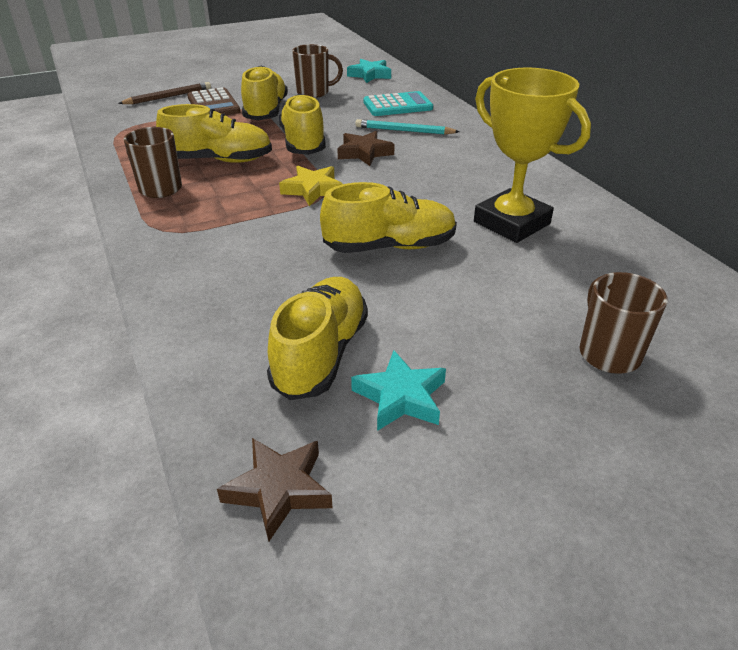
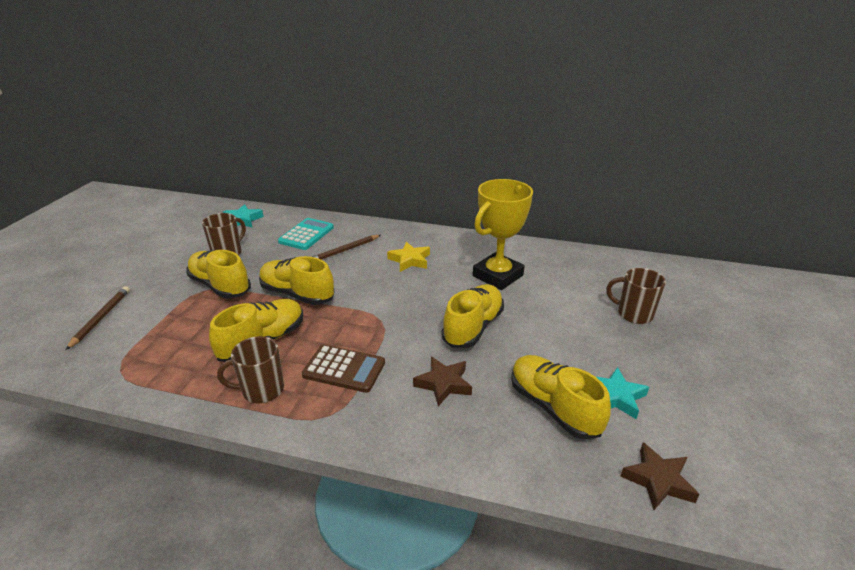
camera: 50 degrees left, 5 degrees down
(213, 104) = (162, 303): brown calculator -> brown calculator (344, 369)
(313, 190) = (368, 322): yellow star -> yellow star (410, 260)
(364, 153) = (350, 279): brown star -> brown star (443, 384)
(404, 131) = (344, 250): turquoise pencil -> brown pencil
(511, 223) = (498, 276): yellow trophy -> yellow trophy turned 45 degrees counterclockwise

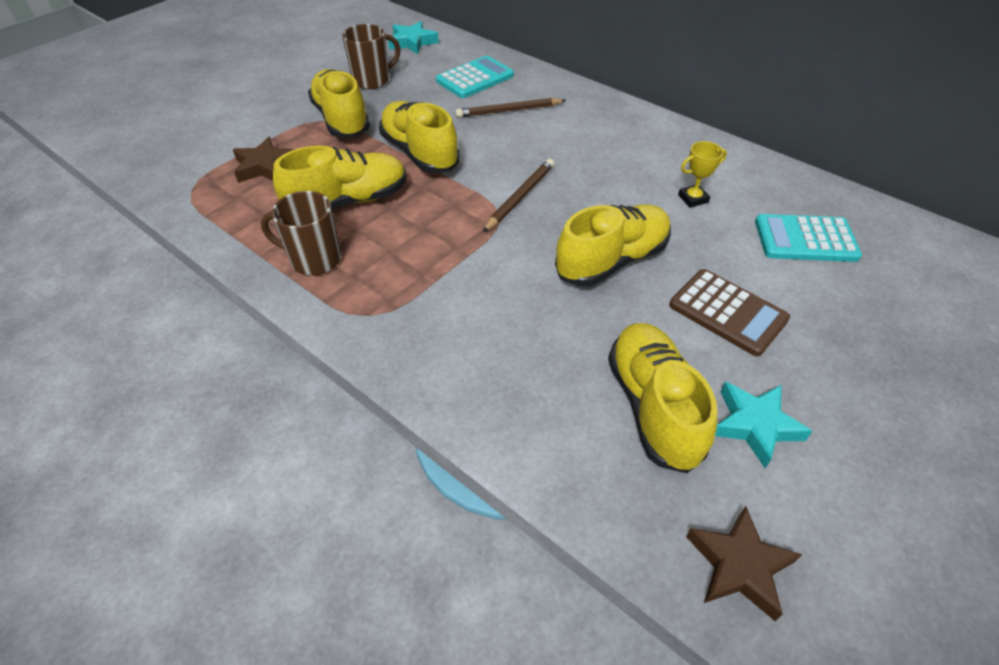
camera: 25 degrees right, 15 degrees up
(101, 318) = (205, 125): brown pencil -> brown pencil (520, 197)
(344, 369) = (418, 264): brown calculator -> brown calculator (728, 312)
(410, 260) = (584, 145): yellow star -> none
(443, 384) = (525, 324): brown star -> brown star (265, 166)
(498, 276) = (693, 199): yellow trophy -> yellow trophy, size x0.41
(575, 282) = (805, 239): none -> turquoise calculator
(633, 314) = (869, 315): brown mug -> none

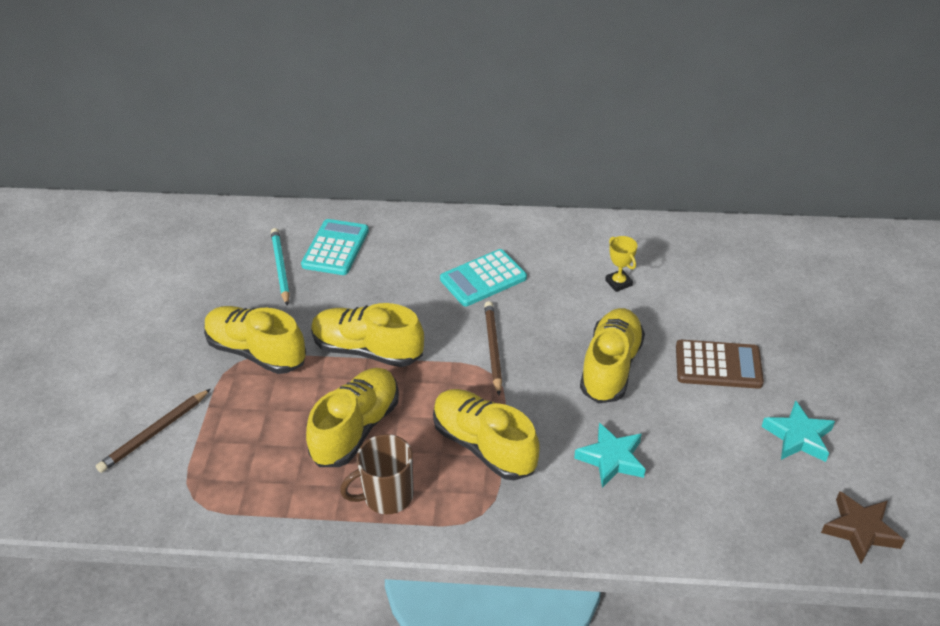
camera: 35 degrees left, 5 degrees down
(265, 166) = (238, 437): brown star -> none
(372, 80) = (238, 295): brown mug -> none
(412, 42) = (230, 233): turquoise star -> turquoise star (611, 459)
(421, 75) = (280, 268): none -> turquoise pencil
(508, 111) = (400, 269): brown pencil -> brown pencil (154, 433)
(653, 407) = (733, 462): yellow shoe -> yellow shoe (484, 445)
(693, 199) = (618, 283): yellow trophy -> yellow trophy turned 60 degrees counterclockwise
(805, 239) = (718, 279): turquoise calculator -> turquoise calculator (483, 279)

